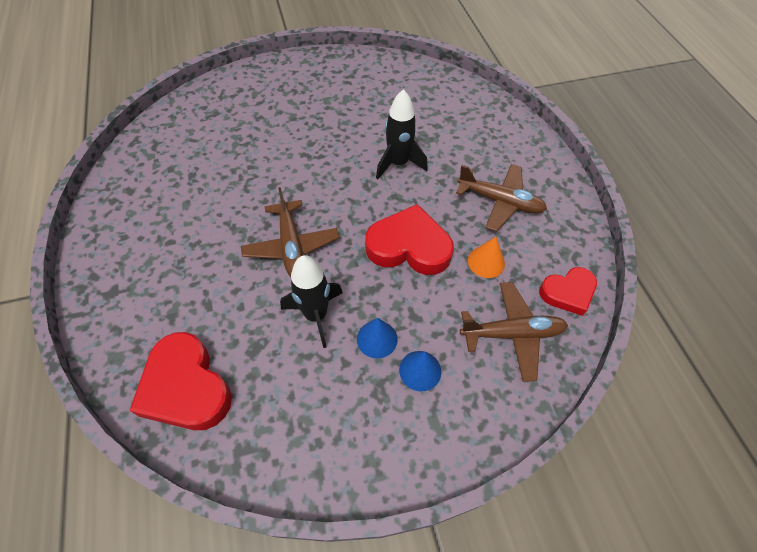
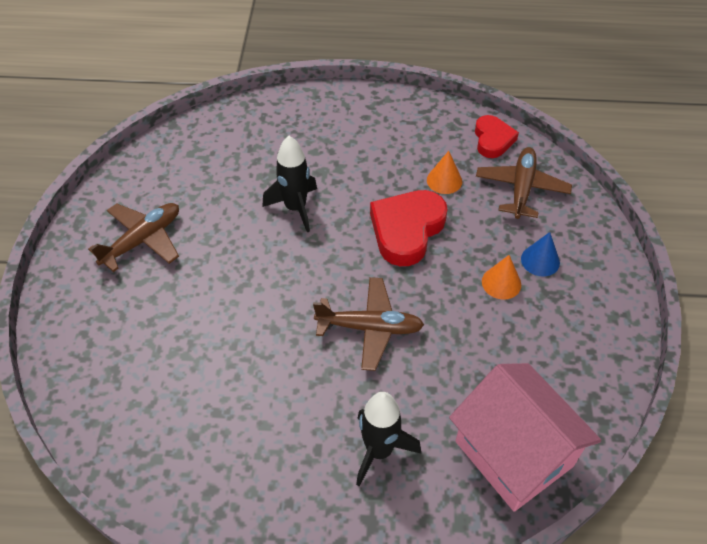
camera: 70 degrees left, 5 degrees down
(186, 387) = (513, 453): red heart -> pink house
(316, 315) = (462, 324): black rocket -> black rocket (379, 450)
(377, 339) = (501, 283): blue cone -> orange cone
(500, 202) = (380, 147): brown plane -> brown plane (143, 240)

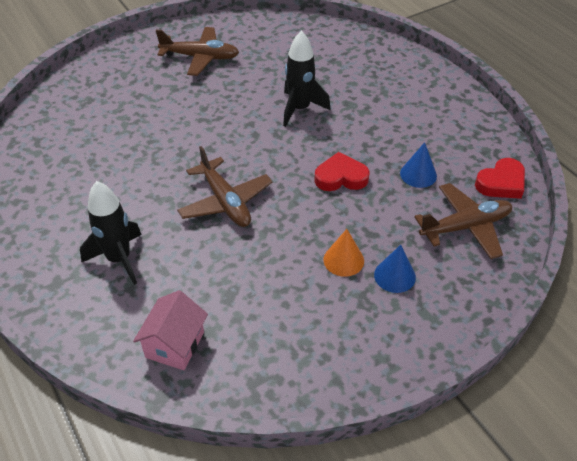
camera: 55 degrees right, 5 degrees down
(406, 230) = (341, 177): red heart -> red heart, size x0.62
(444, 180) = (418, 174): orange cone -> blue cone
(513, 453) = (175, 344): pink house -> pink house, size x0.55

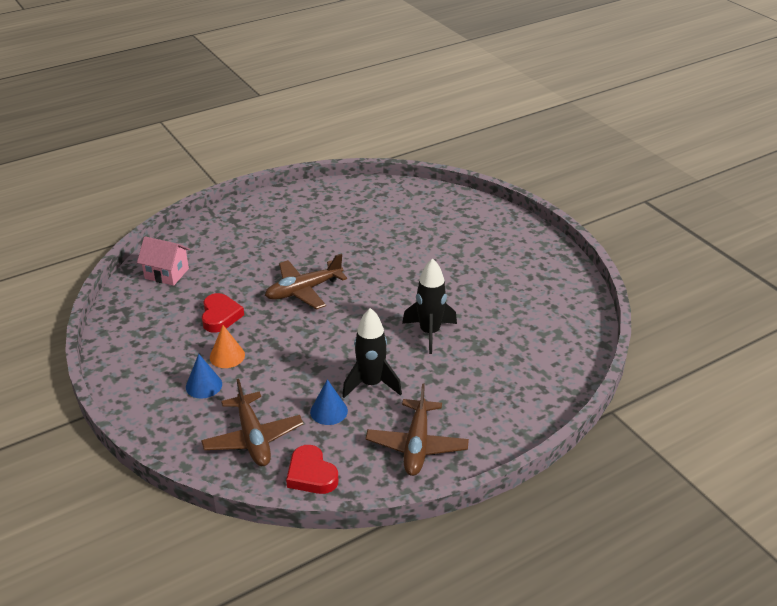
camera: 90 degrees right, 10 degrees down
(119, 259) = (250, 244): black rocket -> black rocket (371, 384)
(200, 57) = (508, 267): brown plane -> brown plane (417, 445)
(341, 177) = (328, 358): red heart -> red heart (220, 316)

